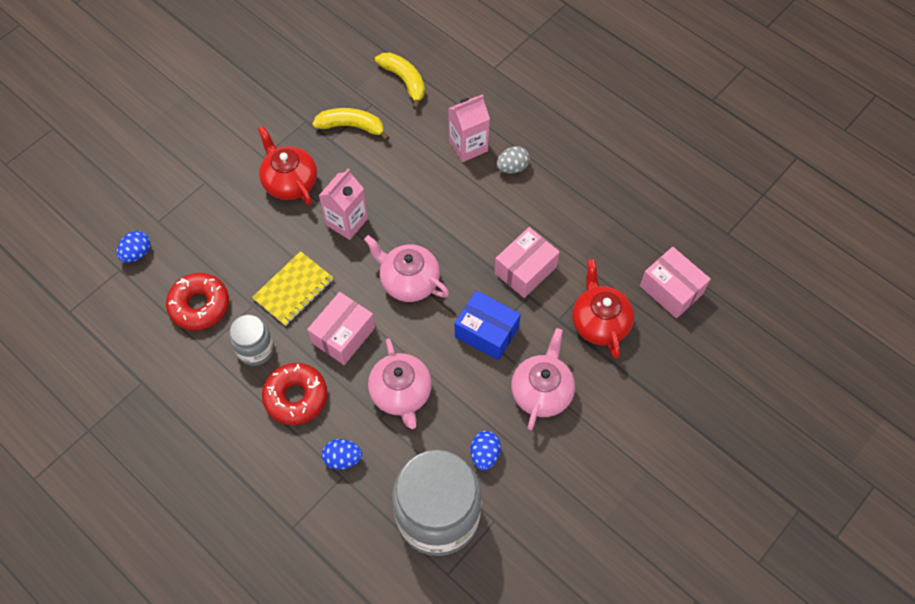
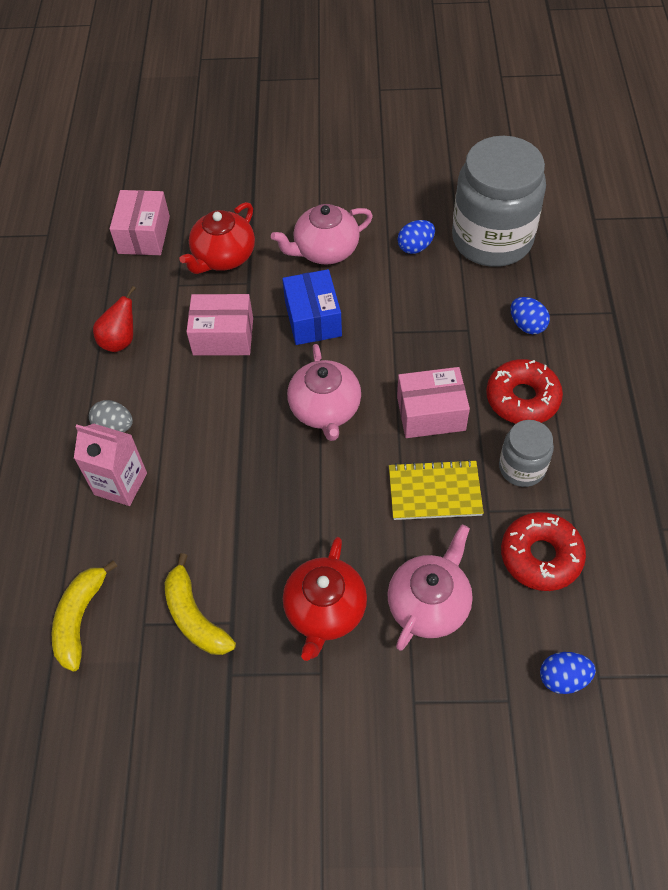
camera: 130 degrees left, 5 degrees down
(347, 221) = (317, 513): pink carton -> none
(401, 393) = (431, 332): pink teapot -> pink teapot (429, 604)
(580, 212) = (120, 341): none -> red pear

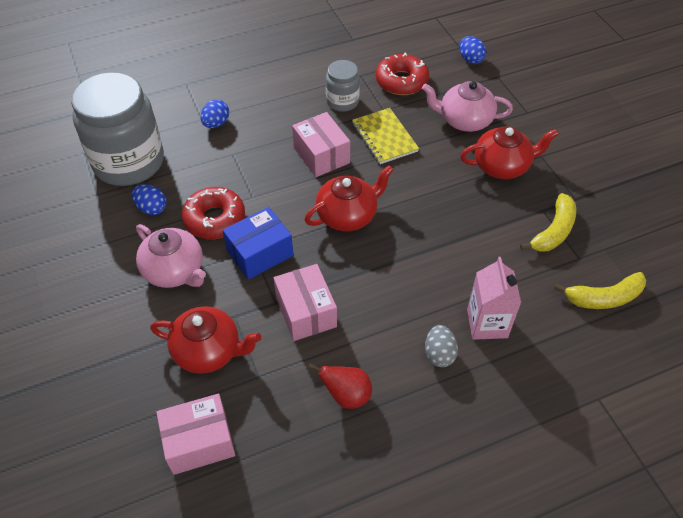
camera: 115 degrees left, 5 degrees down
(325, 409) = (347, 215): pink teapot -> red teapot
(522, 398) = (285, 112): red donut -> red donut (214, 219)

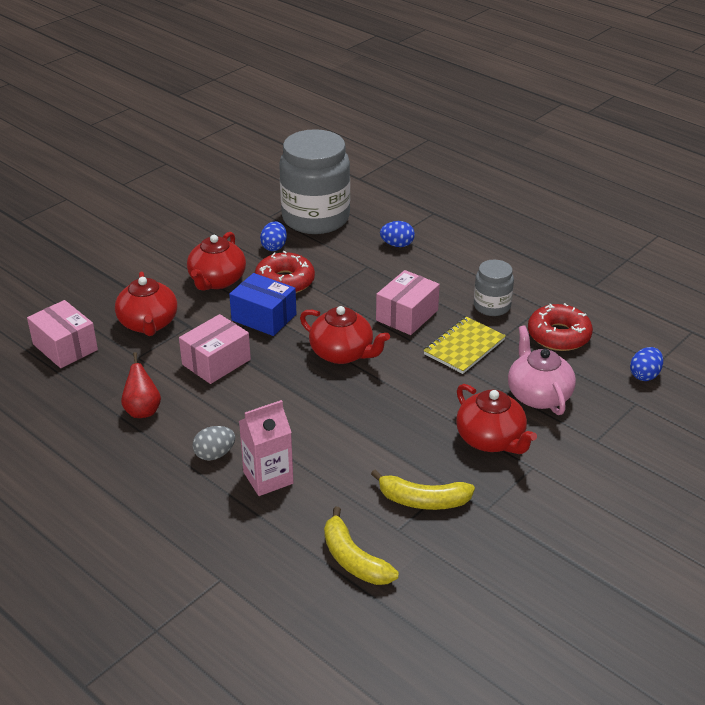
camera: 65 degrees right, 15 degrees down
(175, 271) = (217, 280): pink teapot -> red teapot

